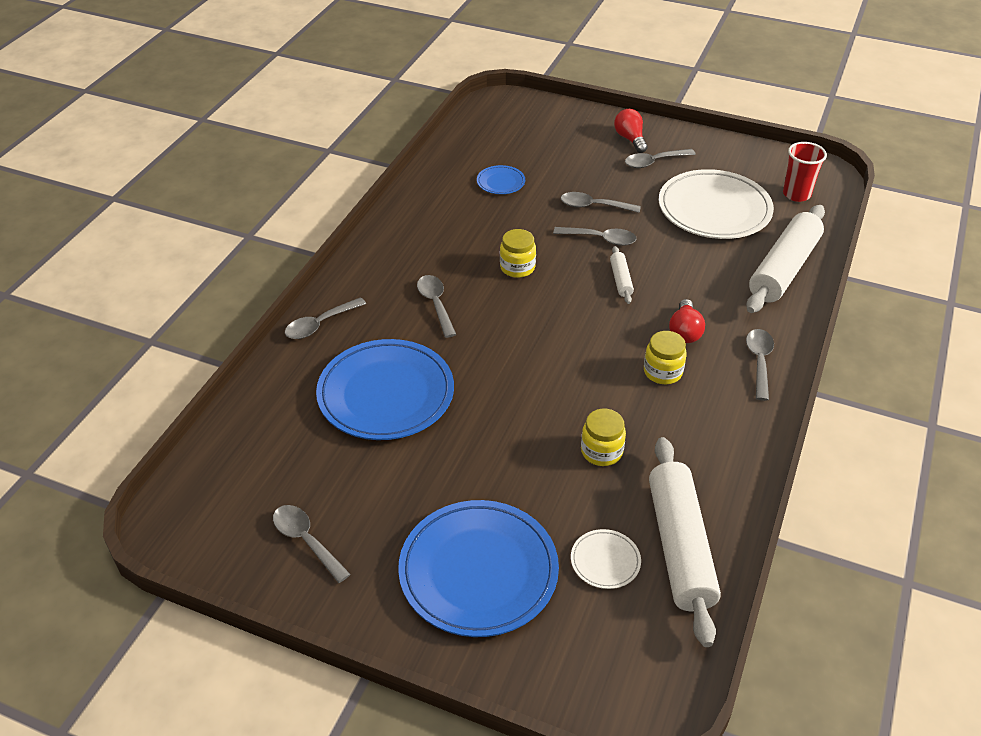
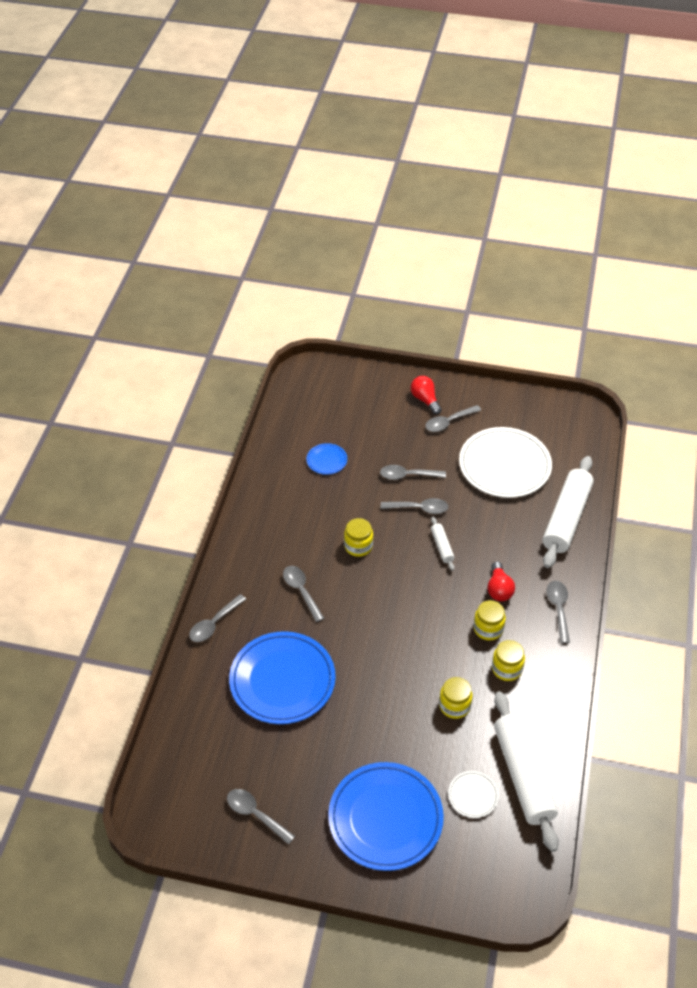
camera: 10 degrees left, 5 degrees up
(679, 419) = (506, 669): none -> yellow jar
(796, 194) = (567, 441): red cup -> none

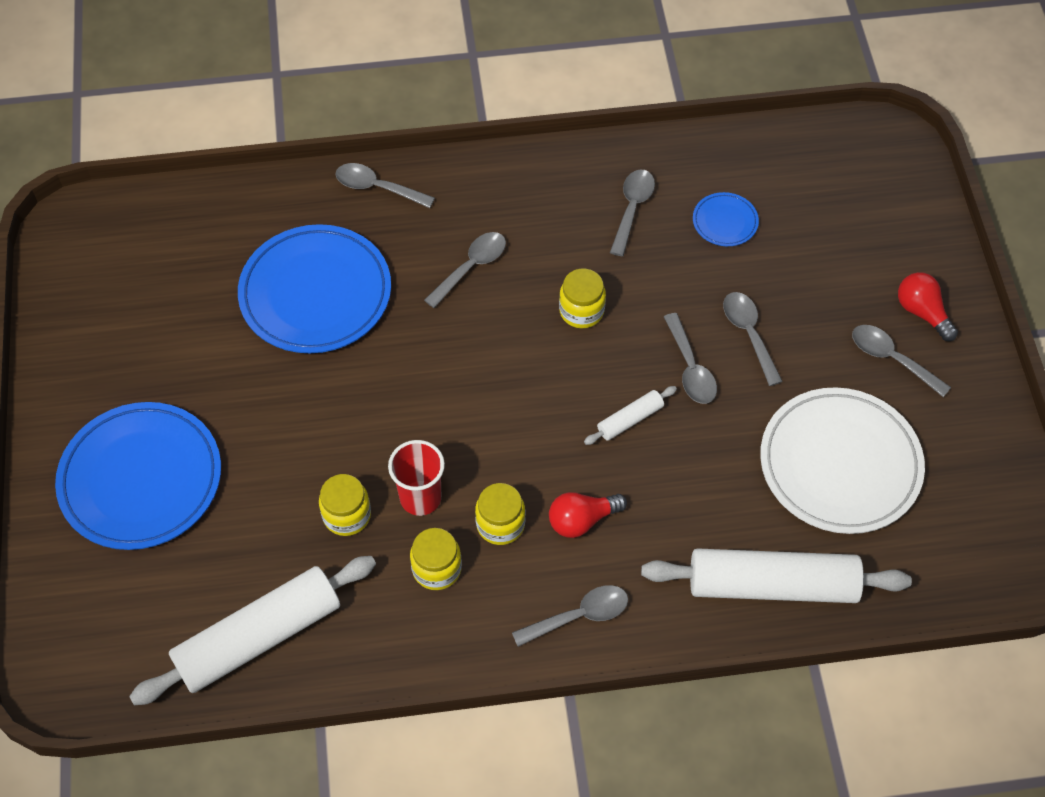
camera: 70 degrees right, 10 degrees up
(255, 814) = (107, 330): grey spoon -> grey spoon (632, 209)
(425, 400) = (922, 312): red light bulb -> red light bulb turned 75 degrees counterclockwise
(456, 664) = (420, 498): none -> red cup
(473, 795) = (206, 579): white plate -> none

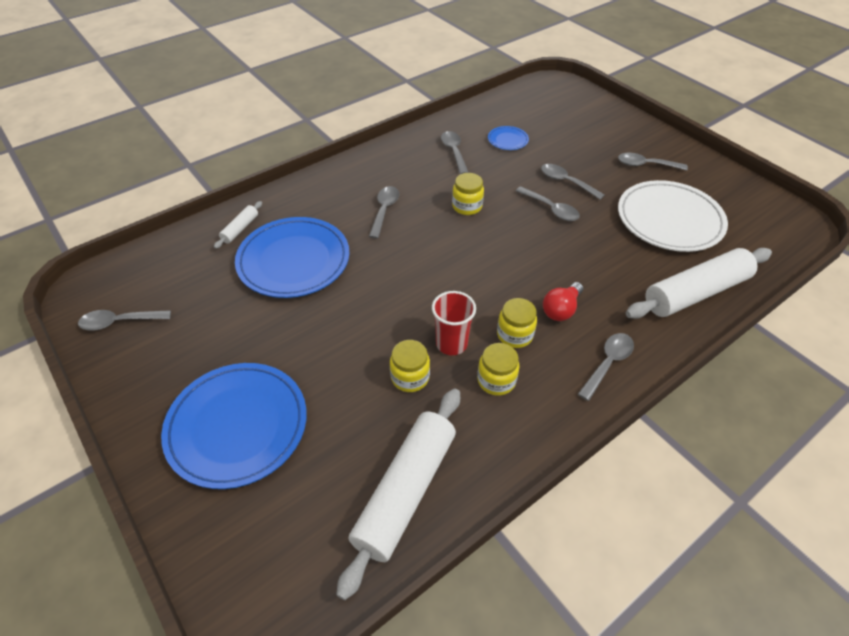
camera: 30 degrees left, 10 degrees down
(377, 188) = (295, 194): grey spoon -> grey spoon (119, 322)
(630, 419) = (541, 246): white rolling pin -> white rolling pin (240, 229)
(922, 312) = (639, 141): red light bulb -> none

